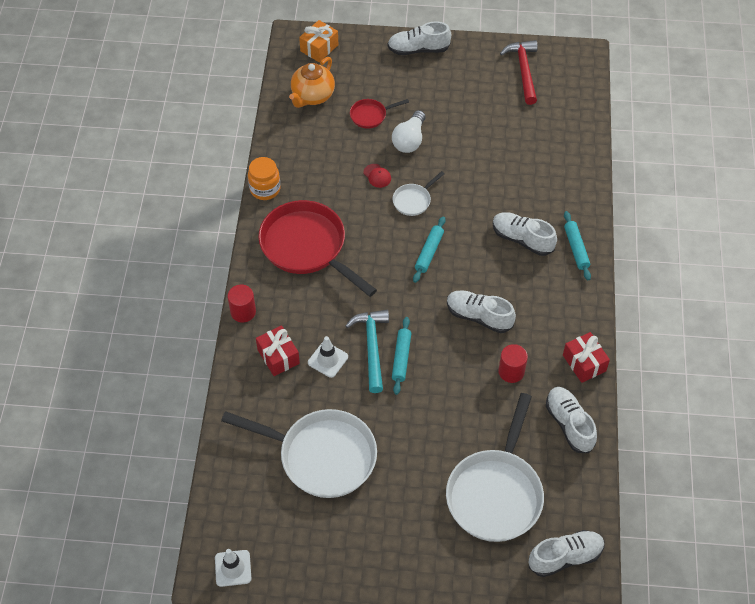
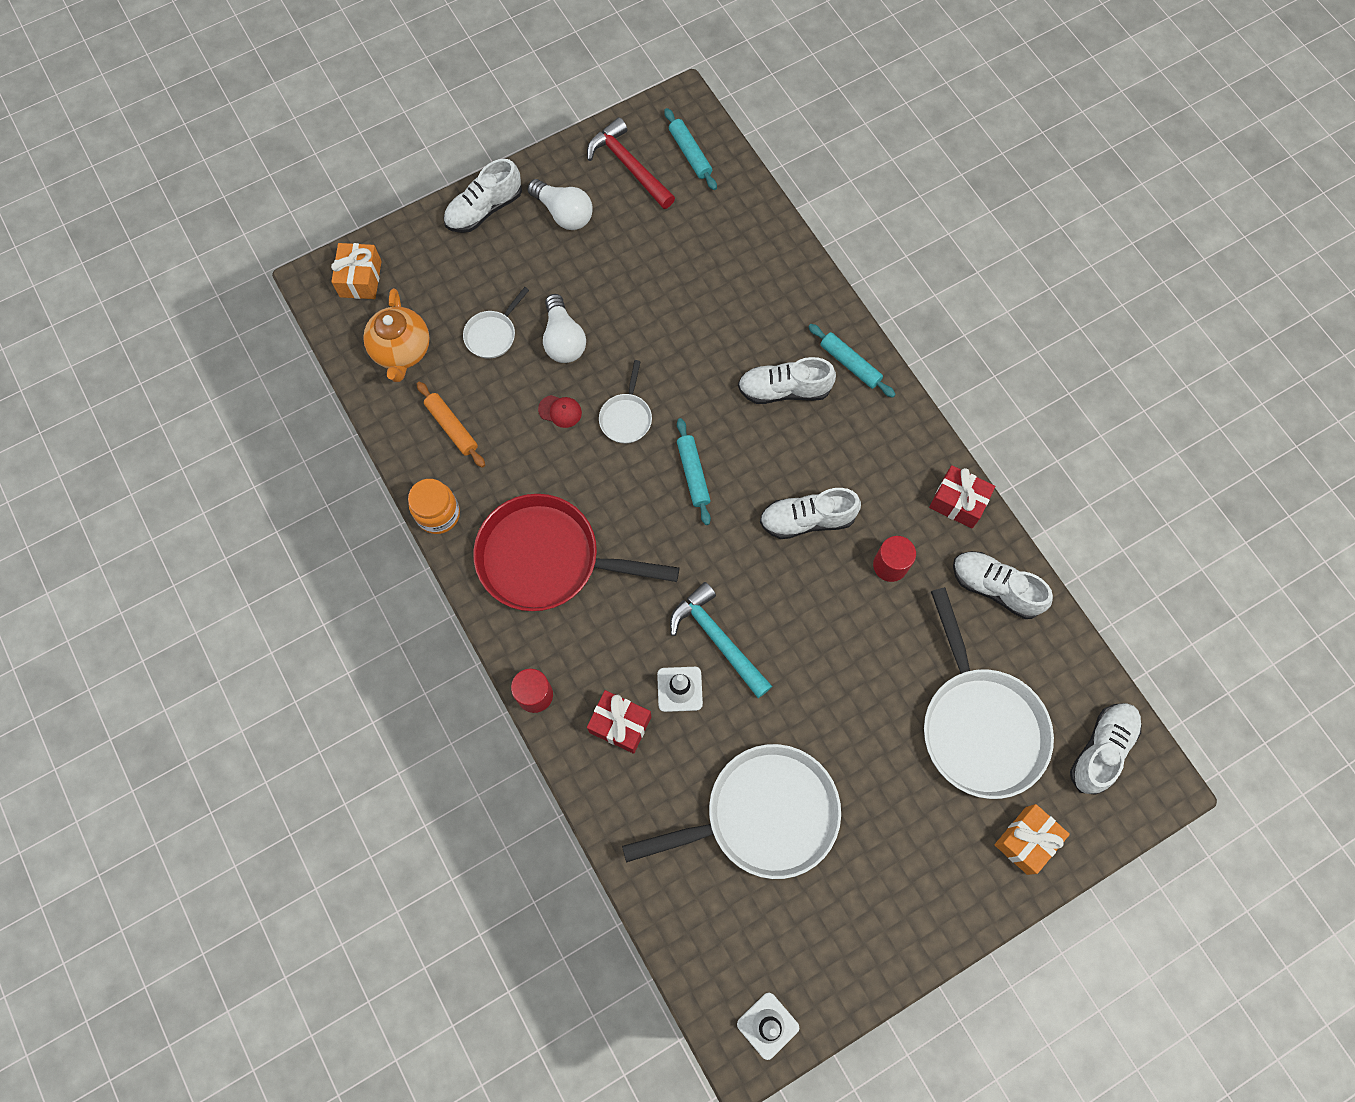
camera: 35 degrees left, 15 degrees up
(308, 150) = (452, 427): none -> orange rolling pin
(370, 115) = (492, 334): red pan -> white pan
(401, 358) = (760, 630): turquoise rolling pin -> turquoise rolling pin (690, 153)
(463, 75) = (564, 213): none -> white light bulb
(473, 576) = (1026, 840): none -> orange gift

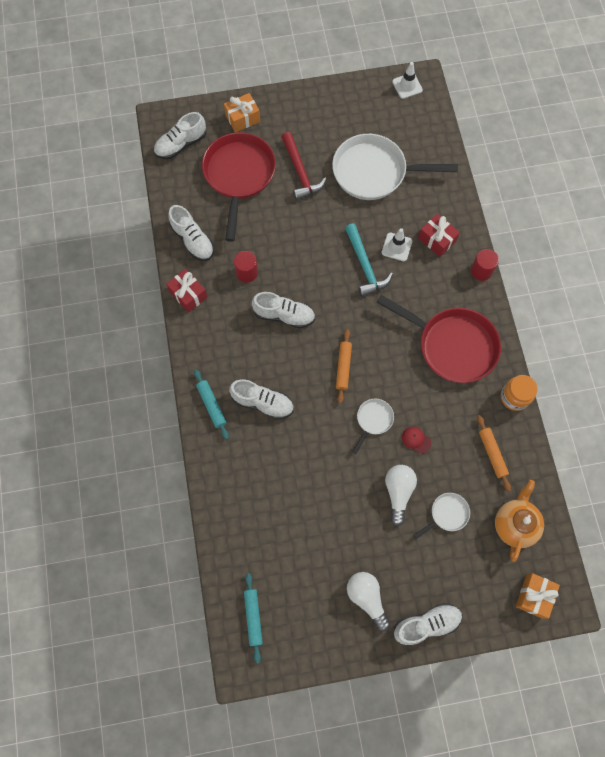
camera: 160 degrees left, 0 degrees up
(629, 166) = (304, 623): red hammer -> red hammer (300, 172)
(693, 474) = (343, 367): turquoise rolling pin -> orange rolling pin
(979, 725) = (239, 176): white pan -> red pan

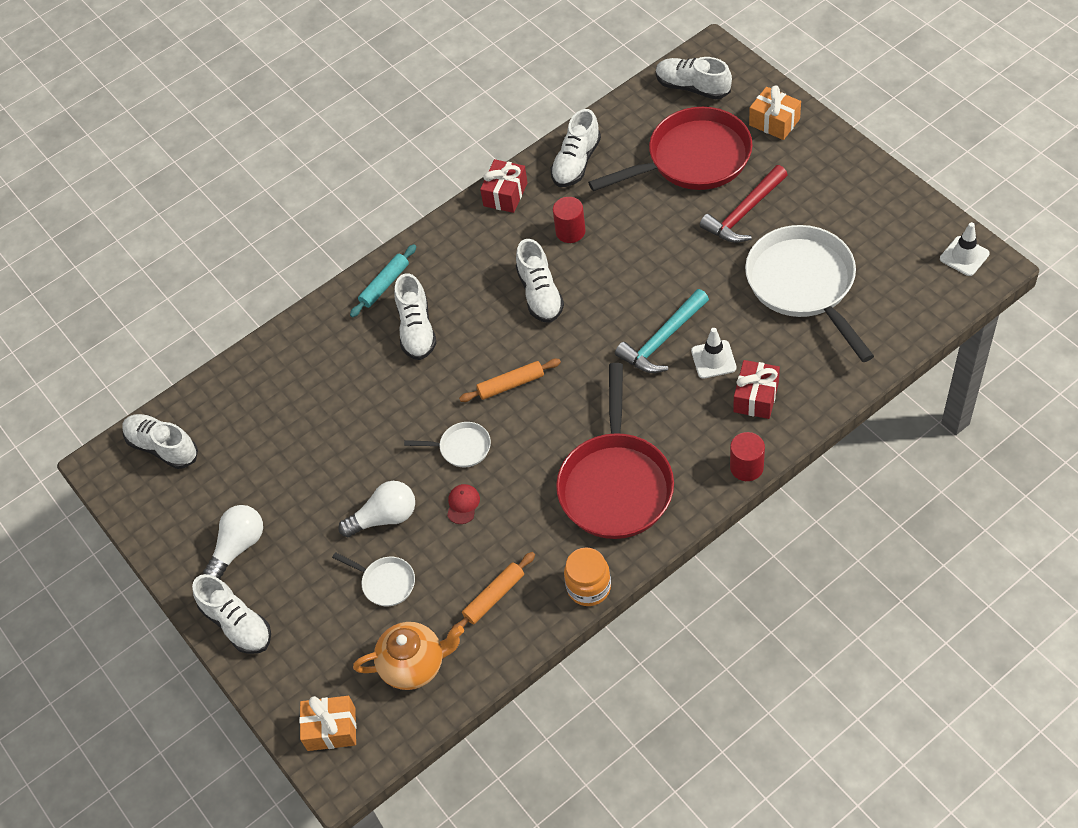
camera: 70 degrees right, 15 degrees down
(253, 617) = (163, 447): turquoise rolling pin -> white shoe

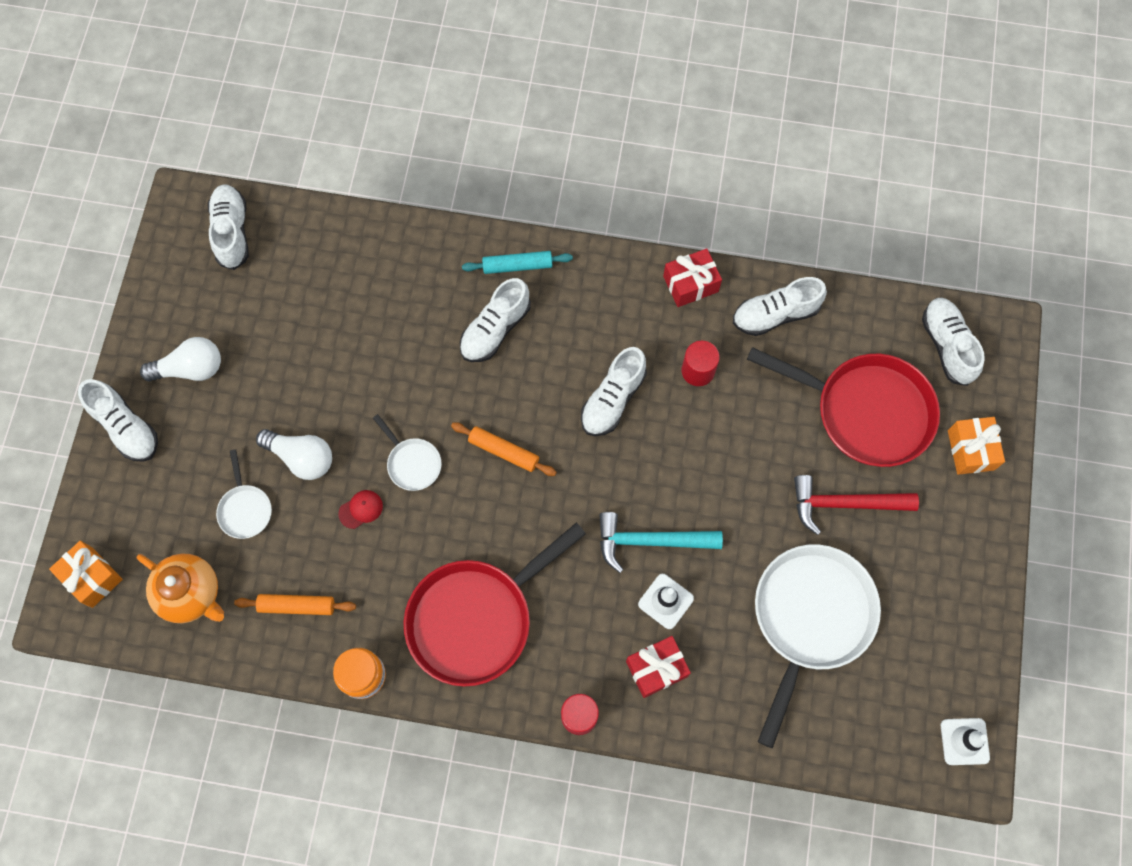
camera: 40 degrees right, 15 degrees up
(237, 624) = (126, 427): white shoe -> white shoe turned 45 degrees counterclockwise

